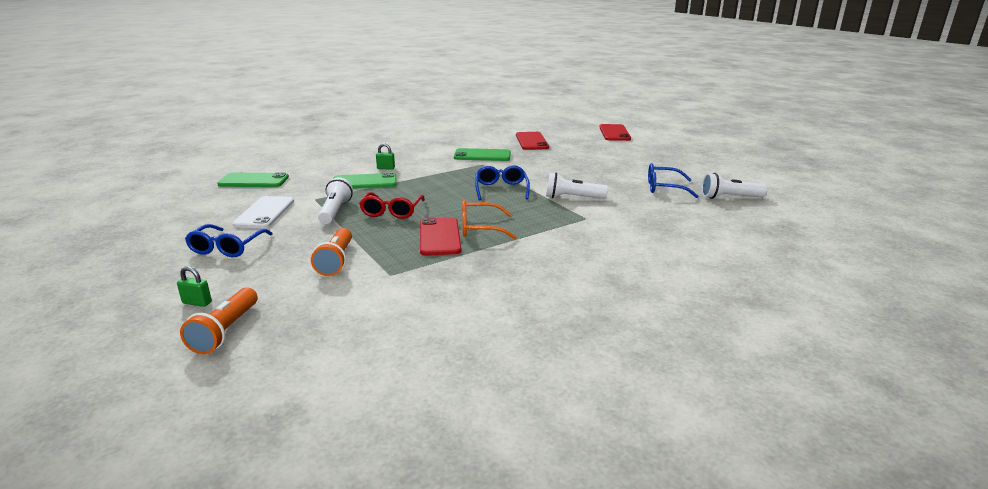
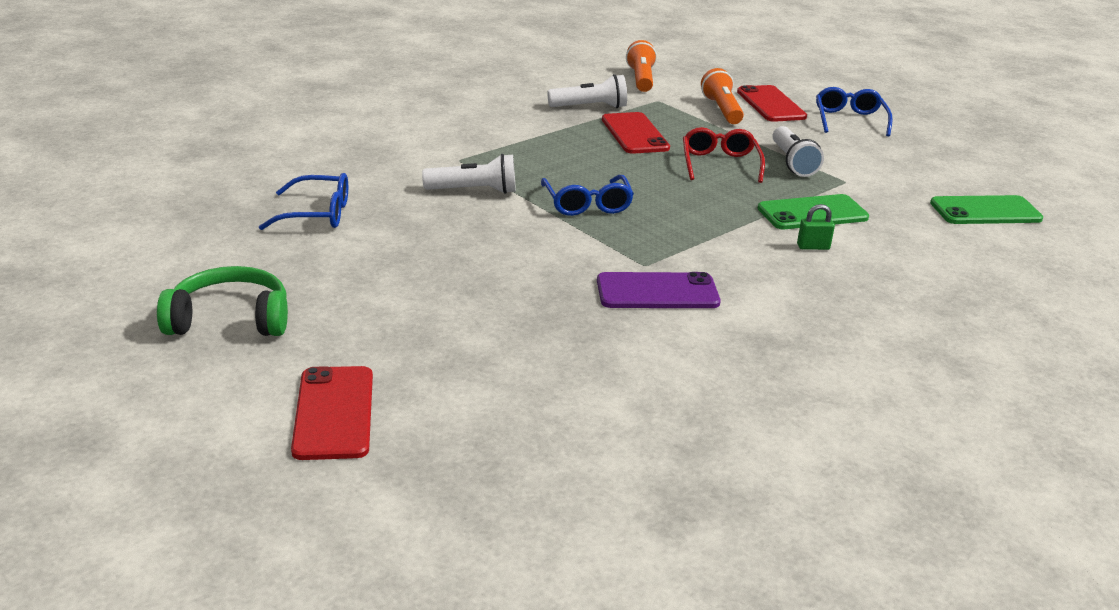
camera: 170 degrees right, 5 degrees up
(197, 303) = (798, 81): green padlock -> none
(225, 331) = (747, 67): orange flashlight -> orange flashlight (641, 79)
(265, 213) = (878, 159): white phone -> none
(480, 228) = (592, 144): orange glasses -> none
(482, 155) = (657, 292): green phone -> purple phone
(532, 141) = (562, 355): red phone -> red phone (770, 104)
(672, 153) = (230, 319): none -> green headphones
(729, 197) = (224, 197): white flashlight -> white flashlight (590, 107)

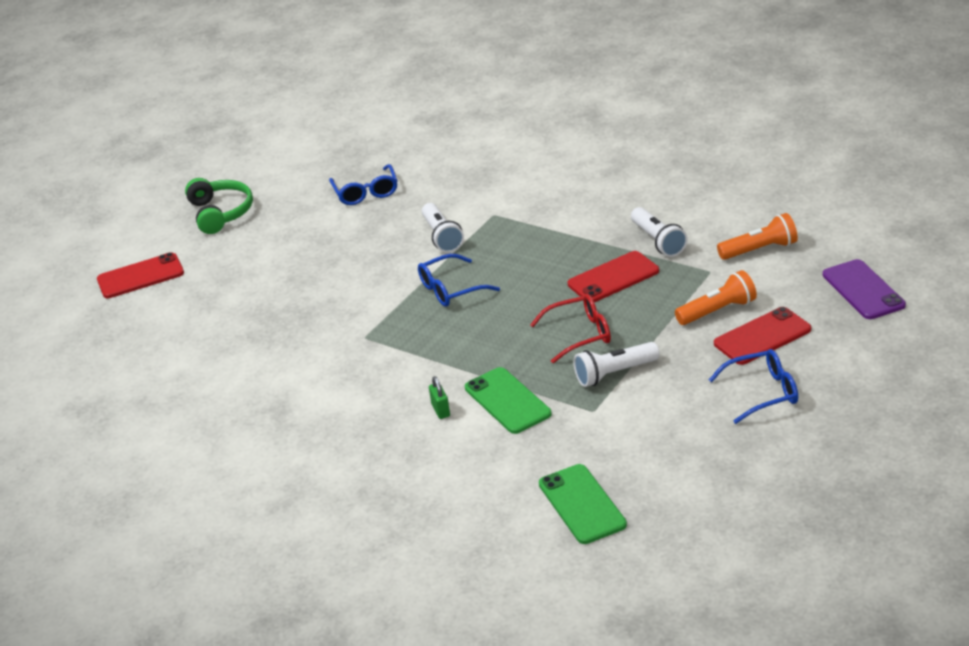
camera: 80 degrees right, 5 degrees up
(657, 292) = (326, 351): purple phone -> purple phone (863, 290)

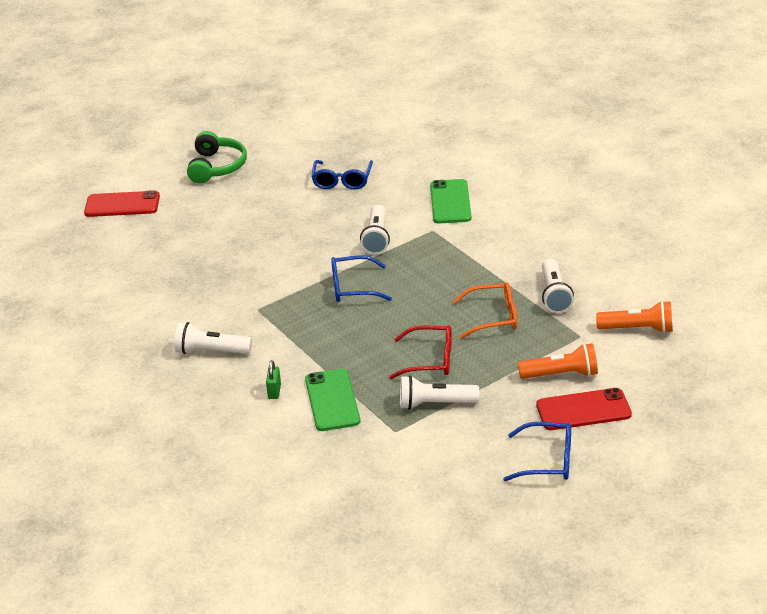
camera: 20 degrees right, 0 degrees up
(344, 391) = (211, 351): none -> white flashlight
(581, 504) = (330, 509): green phone -> green phone (450, 202)
(613, 278) = (493, 317): red phone -> orange glasses
(863, 290) = (704, 394): purple phone -> none

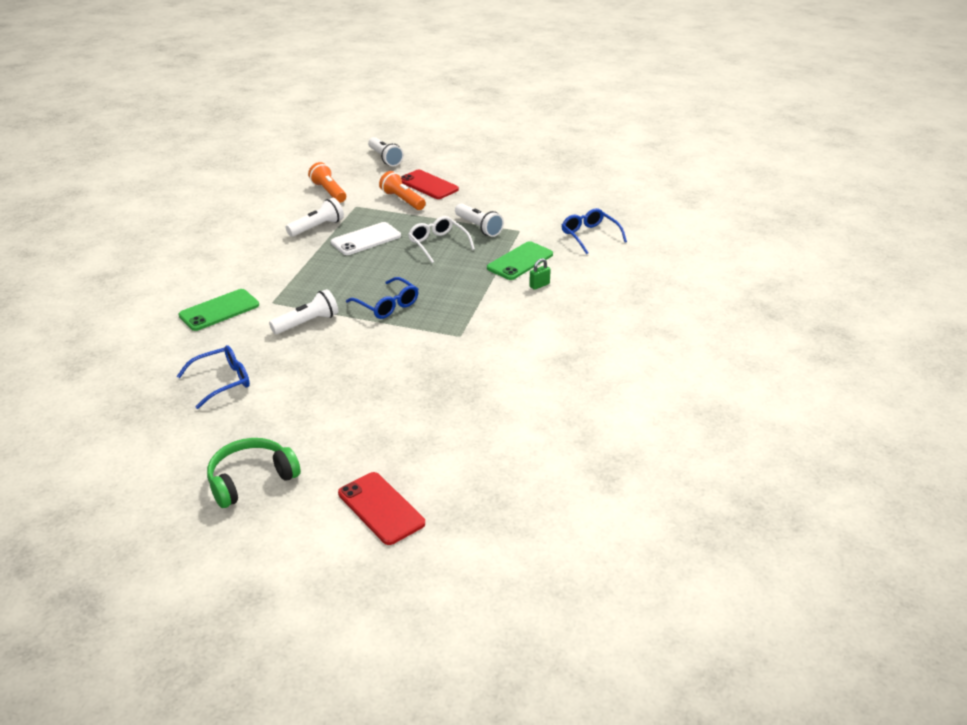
camera: 130 degrees left, 0 degrees up
(211, 351) = (532, 331): white flashlight -> white flashlight (385, 158)
(430, 360) = (438, 244): red glasses -> white glasses
(493, 317) = (366, 239): orange glasses -> white phone
(547, 461) = (484, 182): blue glasses -> blue glasses (589, 236)

